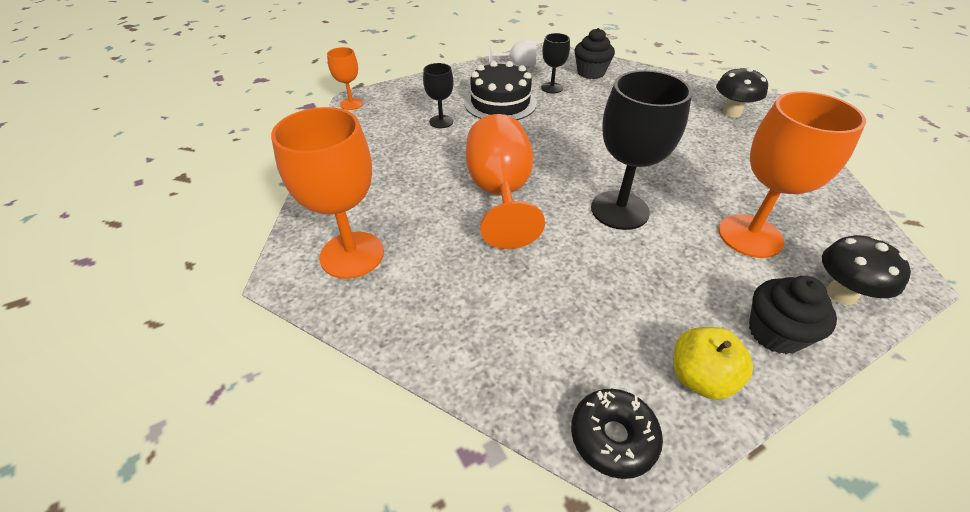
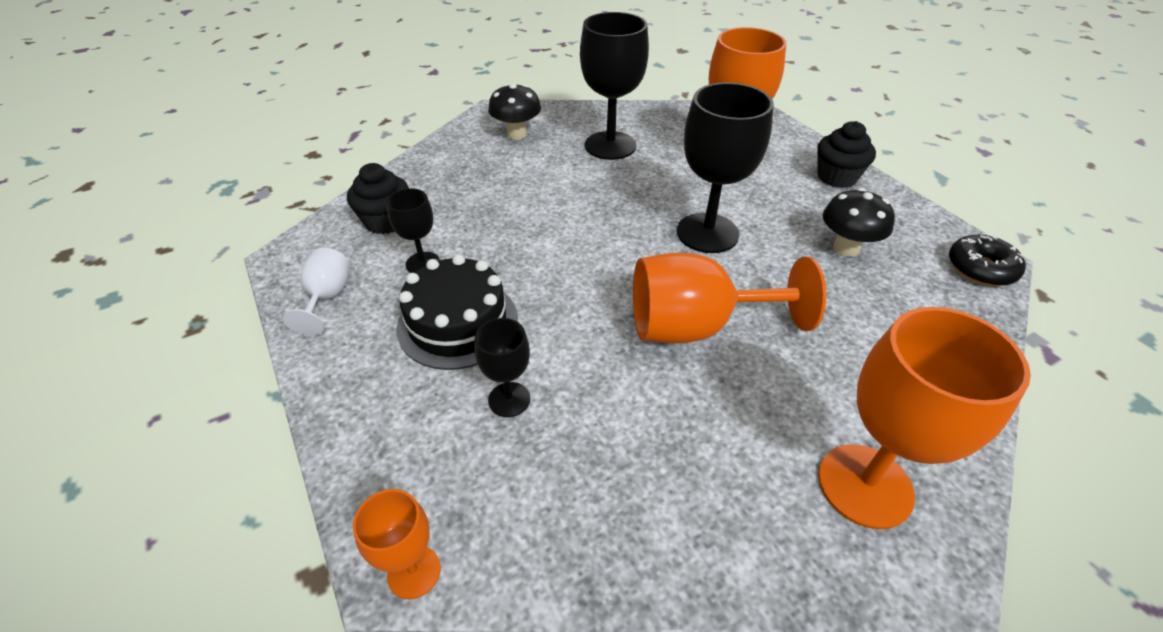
camera: 90 degrees left, 0 degrees up
(700, 378) = (899, 219): yellow apple -> none
(743, 160) = (610, 145): none -> black goblet
(841, 294) = (782, 141): black mushroom -> black mushroom (846, 248)

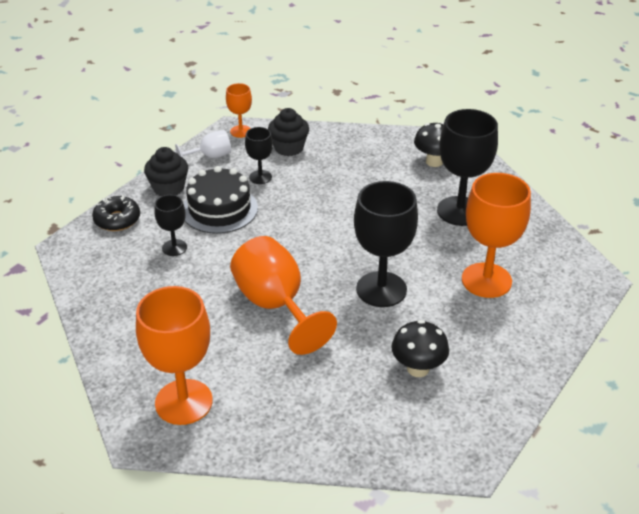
camera: 65 degrees right, 5 degrees down
(414, 572) = (65, 253): orange goblet -> orange goblet (240, 131)
(836, 177) = (525, 350): black cupcake -> black cupcake (168, 188)
(980, 269) = (449, 456): black donut -> black donut (117, 220)

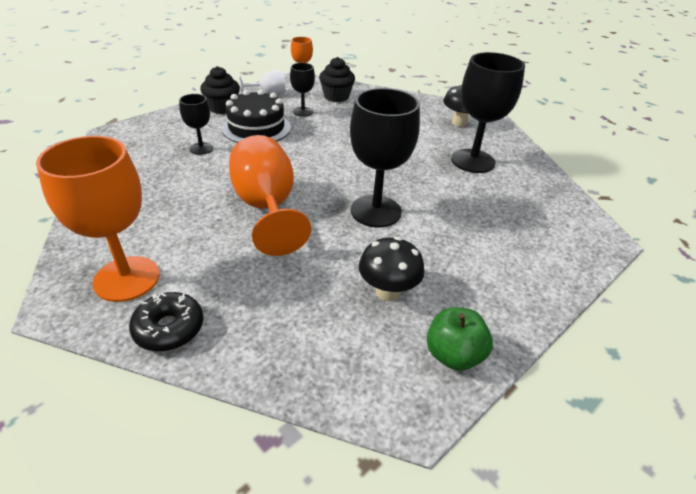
camera: 10 degrees right, 0 degrees up
(117, 220) = (166, 122): black donut -> black donut (169, 328)
(486, 280) = (485, 221): orange goblet -> none
(486, 412) = (453, 355): none -> green apple

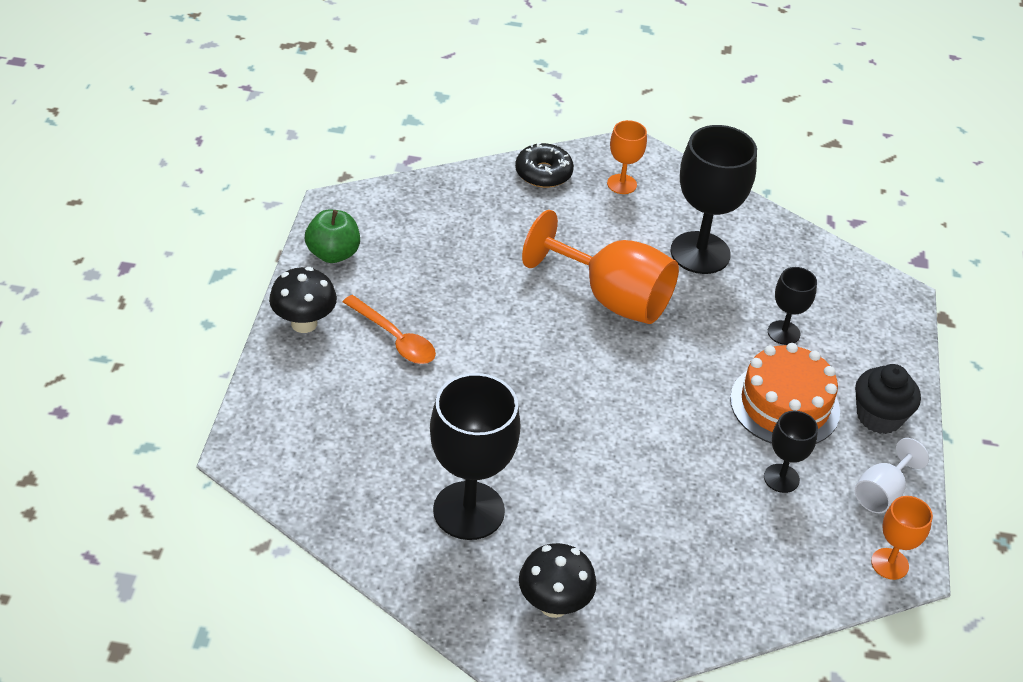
camera: 140 degrees right, 5 degrees up
(127, 278) = (621, 184): orange goblet -> orange goblet, size x0.52
(256, 128) = (784, 405): black cake -> orange cake
(336, 96) = (790, 553): black cupcake -> none
(376, 211) = (508, 353): black goblet -> black goblet (700, 253)
(388, 292) = (420, 275): black mushroom -> black mushroom (304, 323)
(449, 256) = (394, 338): none -> orange spoon

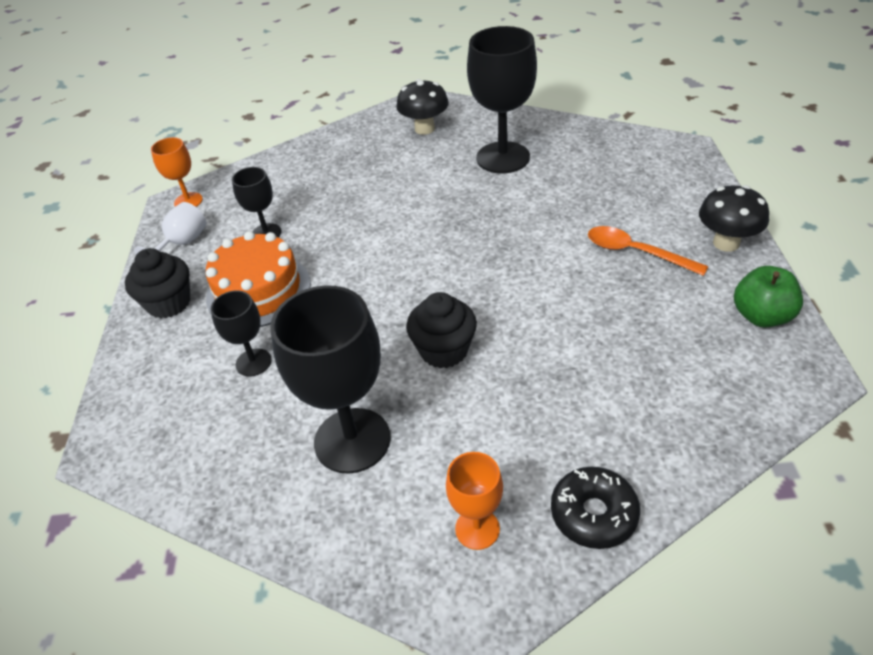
camera: 175 degrees right, 0 degrees up
(612, 298) = (444, 350): orange goblet -> black cupcake

